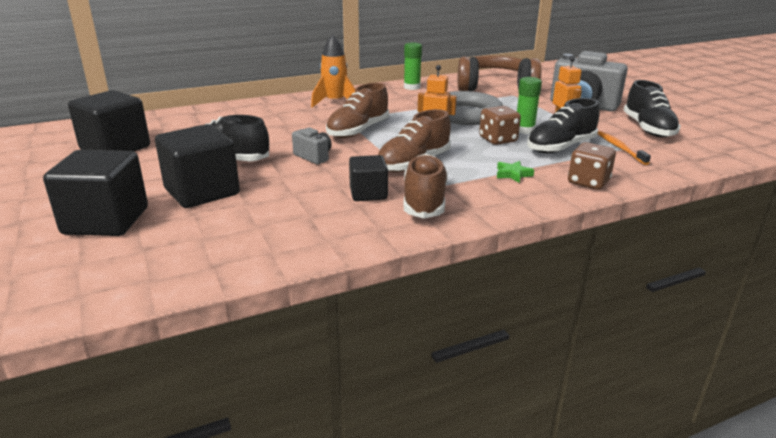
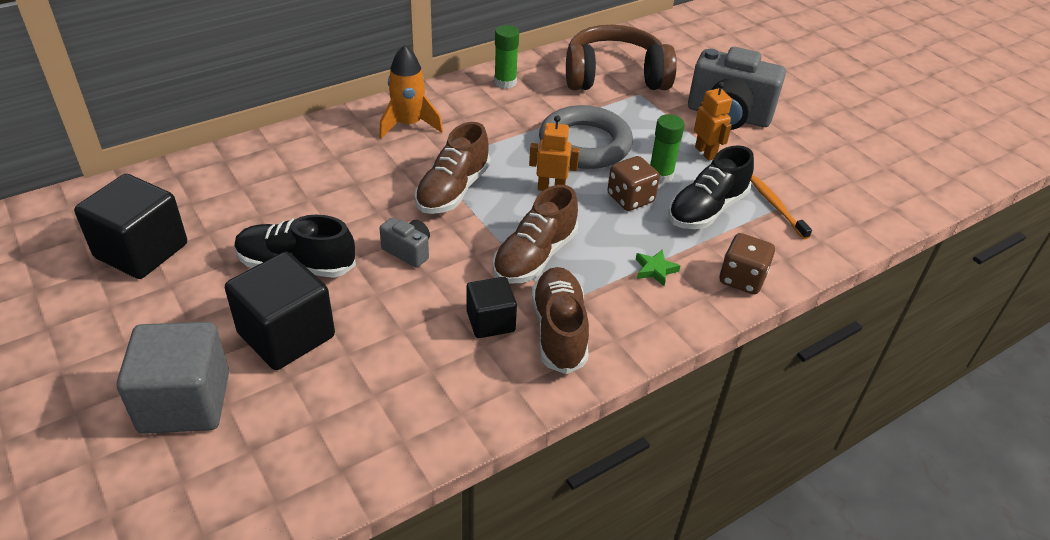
camera: 10 degrees left, 15 degrees up
(106, 221) = (185, 402): black cube -> grey cube
(648, 129) = (807, 163): black shoe -> none

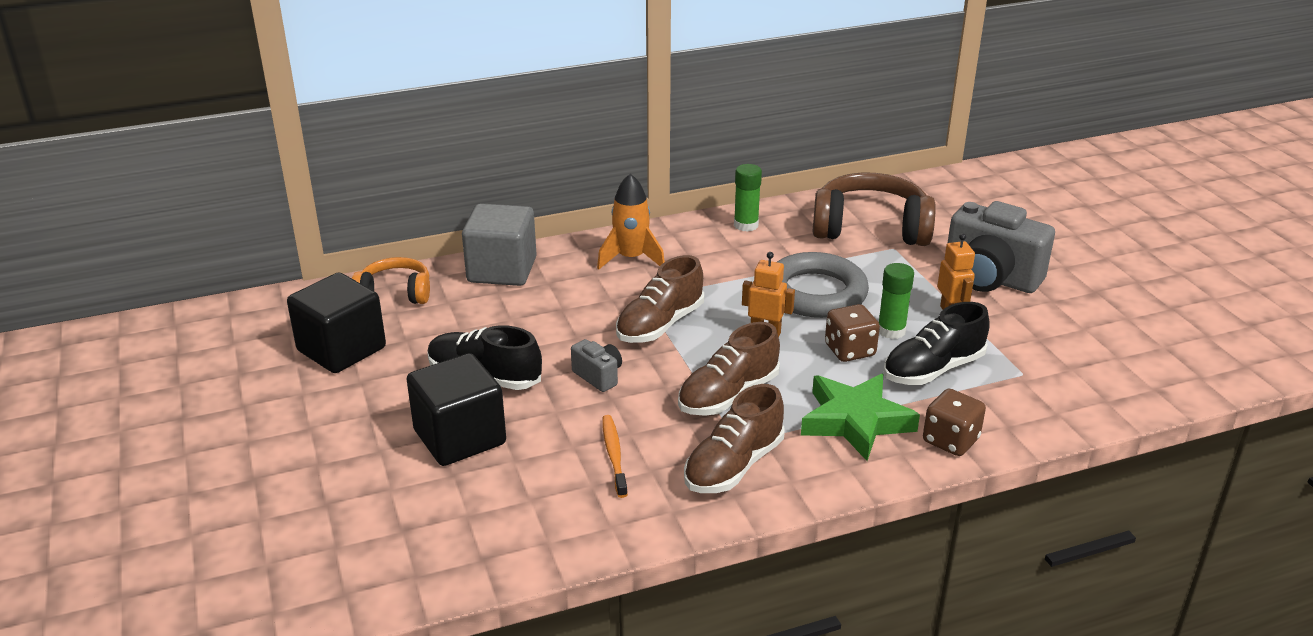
camera: 15 degrees right, 10 degrees down
(184, 183) = (395, 294): none -> orange headphones
(185, 402) = (353, 482): grey cube -> grey cube (502, 270)
(490, 321) = (664, 449): black cube -> none
(559, 331) = (733, 466): brown shoe -> brown shoe turned 150 degrees counterclockwise
(655, 270) = (855, 421): green star -> green star, size x2.36
(776, 206) = (1015, 374): orange toothbrush -> orange toothbrush (614, 455)

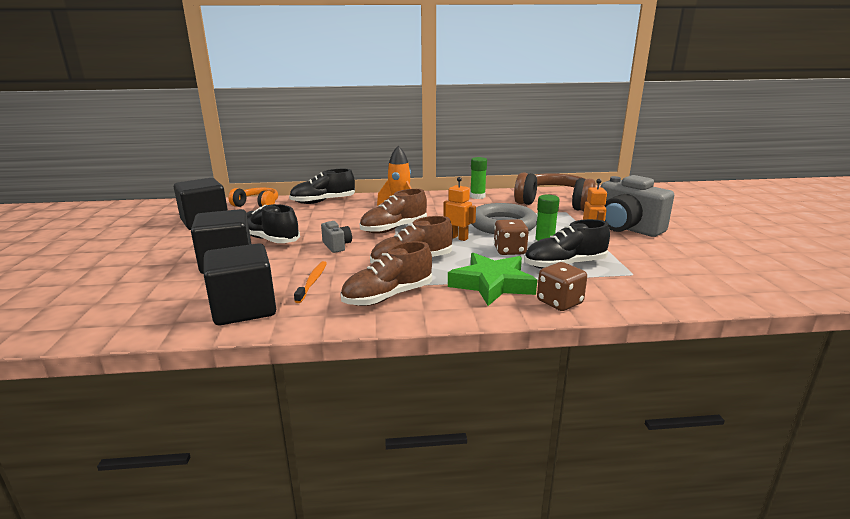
camera: 15 degrees right, 10 degrees down
(502, 270) = (323, 201): grey cube -> black shoe
(557, 519) = (244, 308): none -> black cube

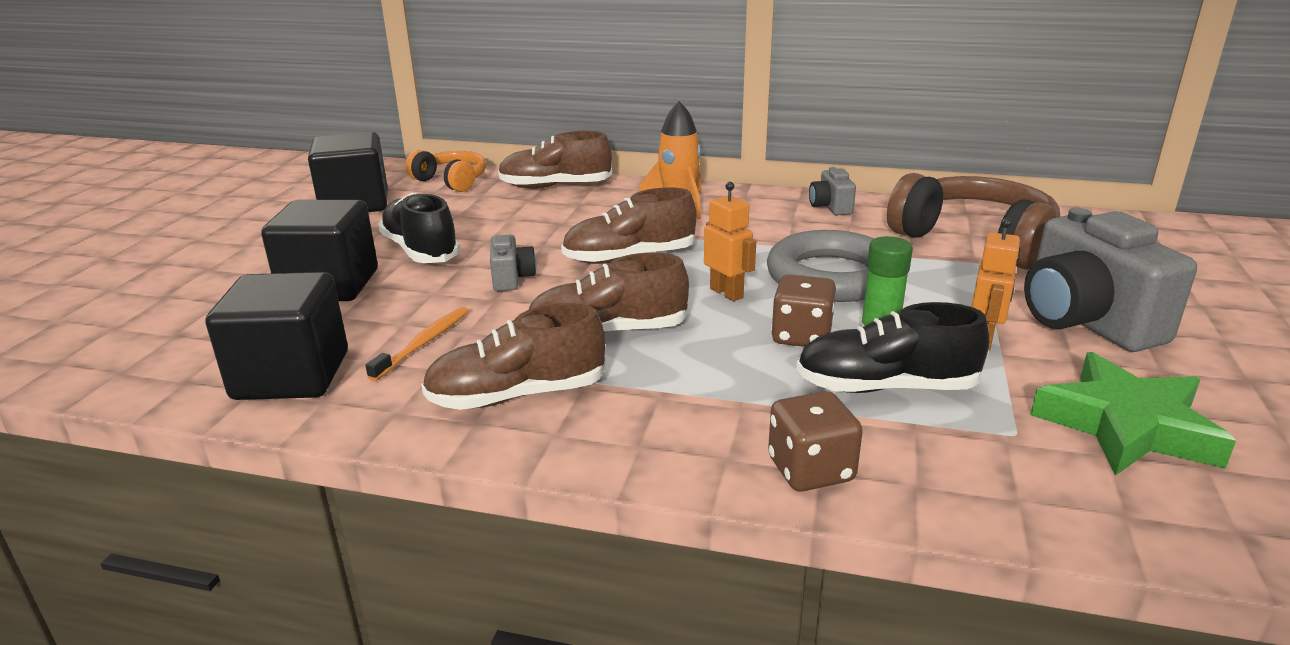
camera: 20 degrees right, 5 degrees up
(323, 201) = (555, 186): black shoe -> brown shoe
(477, 196) = (830, 207): green glue stick -> grey camera
(492, 284) = (713, 404): green star -> green star (1126, 425)

